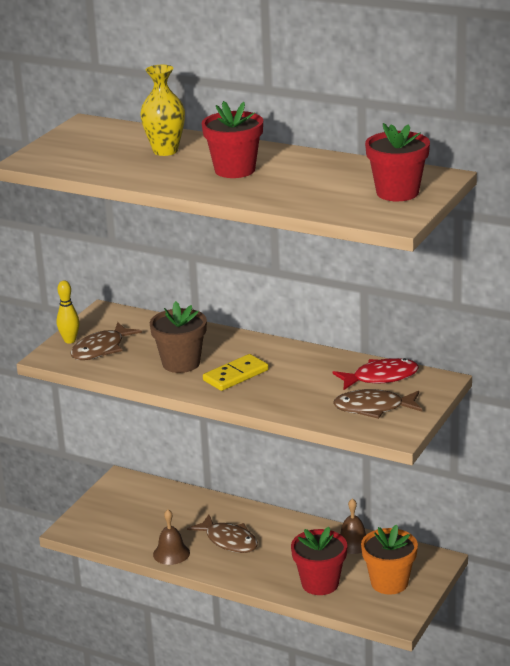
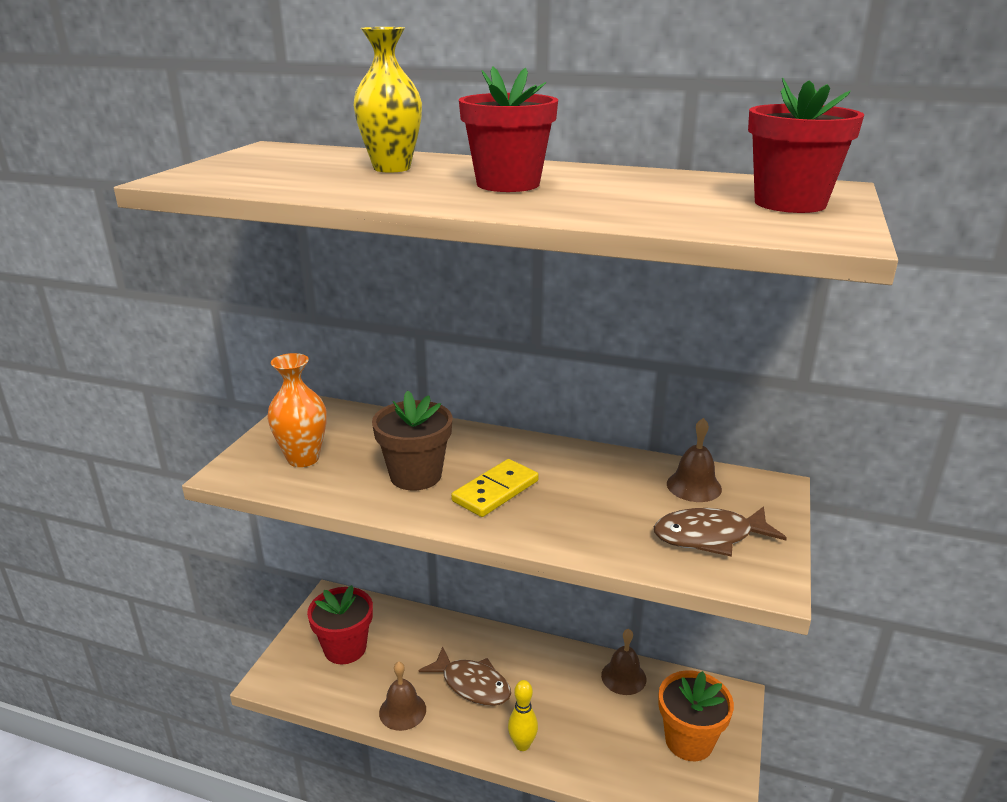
camera: 10 degrees left, 0 degrees up
(70, 340) = (260, 448): yellow bowling pin -> yellow bowling pin (522, 745)
(101, 349) = (303, 458): brown fish -> orange vase
(320, 583) = (602, 749): red flower pot -> red flower pot (345, 648)
(380, 377) = (694, 486): red fish -> brown bell

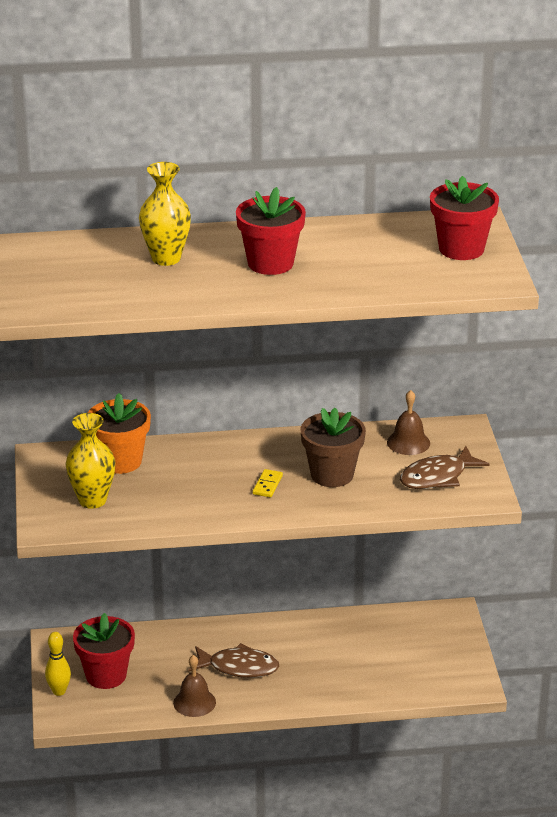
camera: 25 degrees left, 5 degrees up
(303, 458) = (92, 500): orange vase -> yellow vase
(415, 475) = (196, 489): brown flower pot -> brown flower pot (332, 474)
(495, 491) = (267, 485): yellow domino -> yellow domino, size x0.57
(522, 745) = (307, 694): yellow bowling pin -> yellow bowling pin (59, 691)
(623, 677) = (360, 624): brown bell -> none
(689, 741) = (433, 652): orange flower pot -> orange flower pot (120, 461)

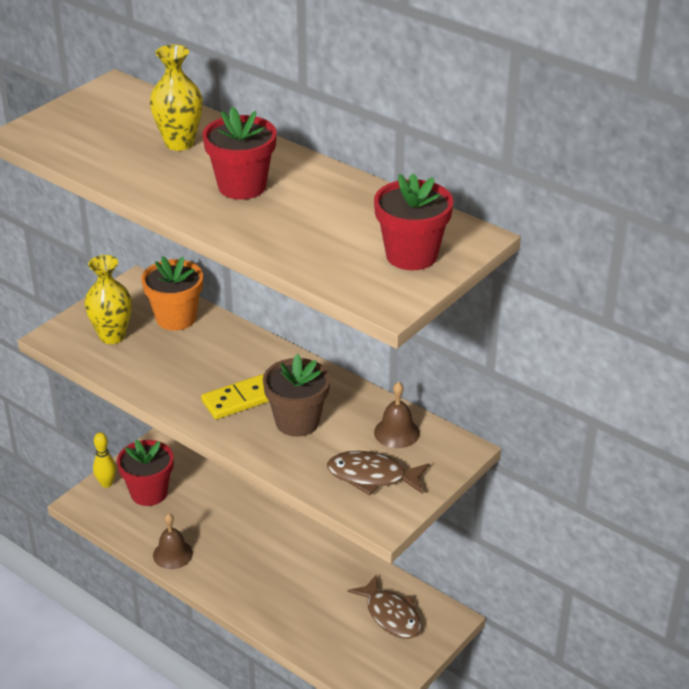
camera: 45 degrees right, 5 degrees up
(238, 667) = (237, 549): brown fish -> brown fish (391, 615)
(267, 485) = (239, 400): yellow domino -> yellow domino, size x1.74

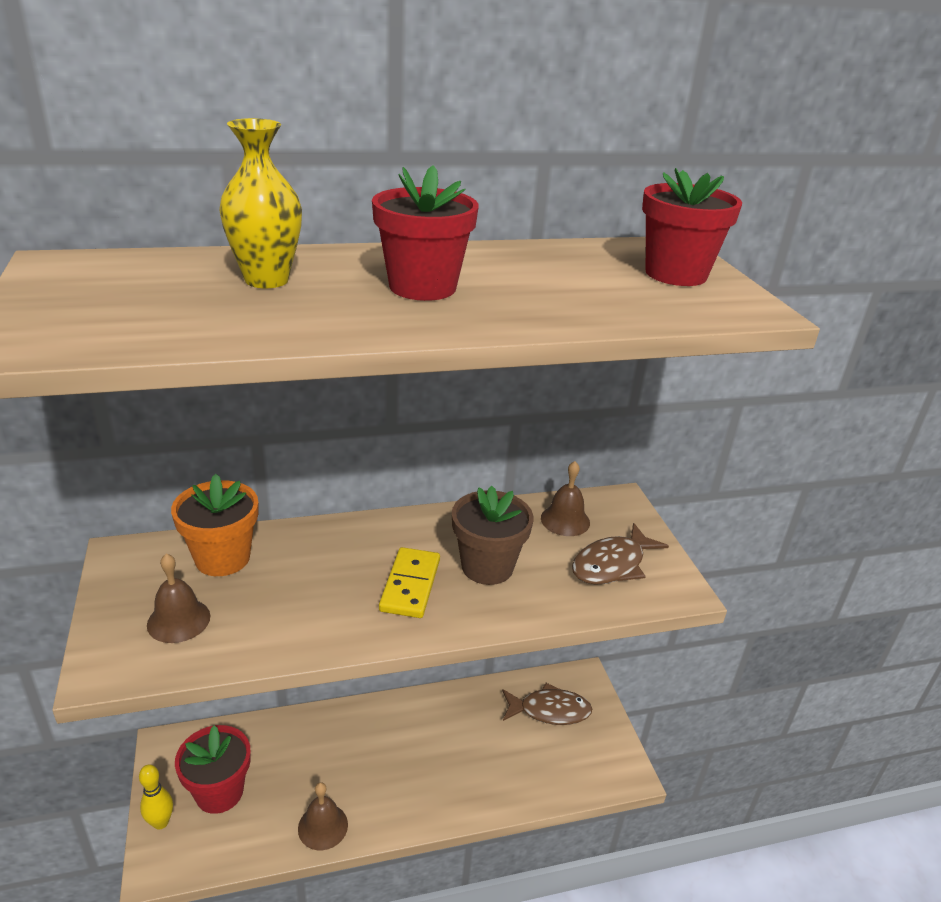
camera: 55 degrees left, 5 degrees down
(112, 336) = (178, 620): yellow vase -> brown bell

